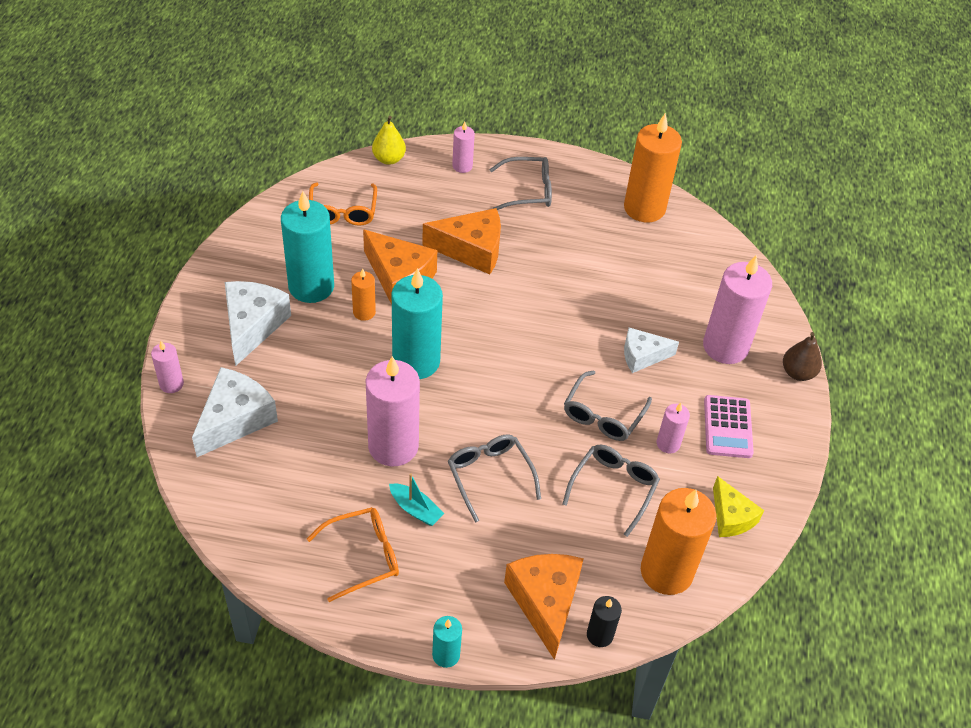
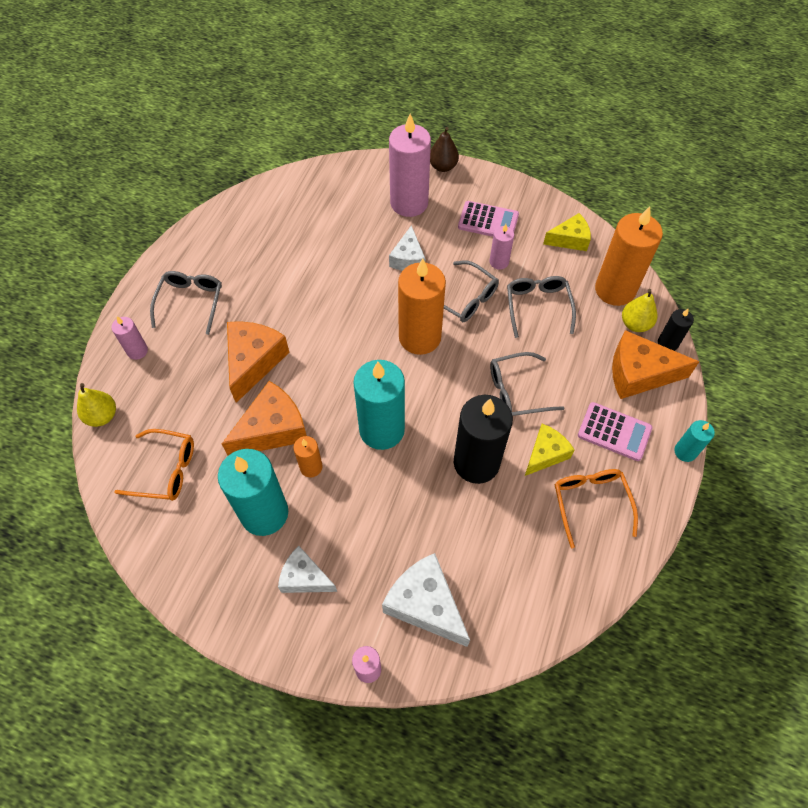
camera: 75 degrees left, 10 degrees up
(252, 325) = (305, 577): white cheese -> white cheese, size x0.64
(393, 446) = (476, 463): pink candle -> black candle
(415, 509) = (545, 454): turquoise boat -> yellow cheese
(457, 577) = (614, 432): none -> pink calculator
(613, 489) = (538, 307): grey glasses -> grey glasses turned 45 degrees clockwise
(619, 596) = (635, 324): none -> yellow pear
(644, 208) = (241, 220): orange candle -> orange candle (420, 337)

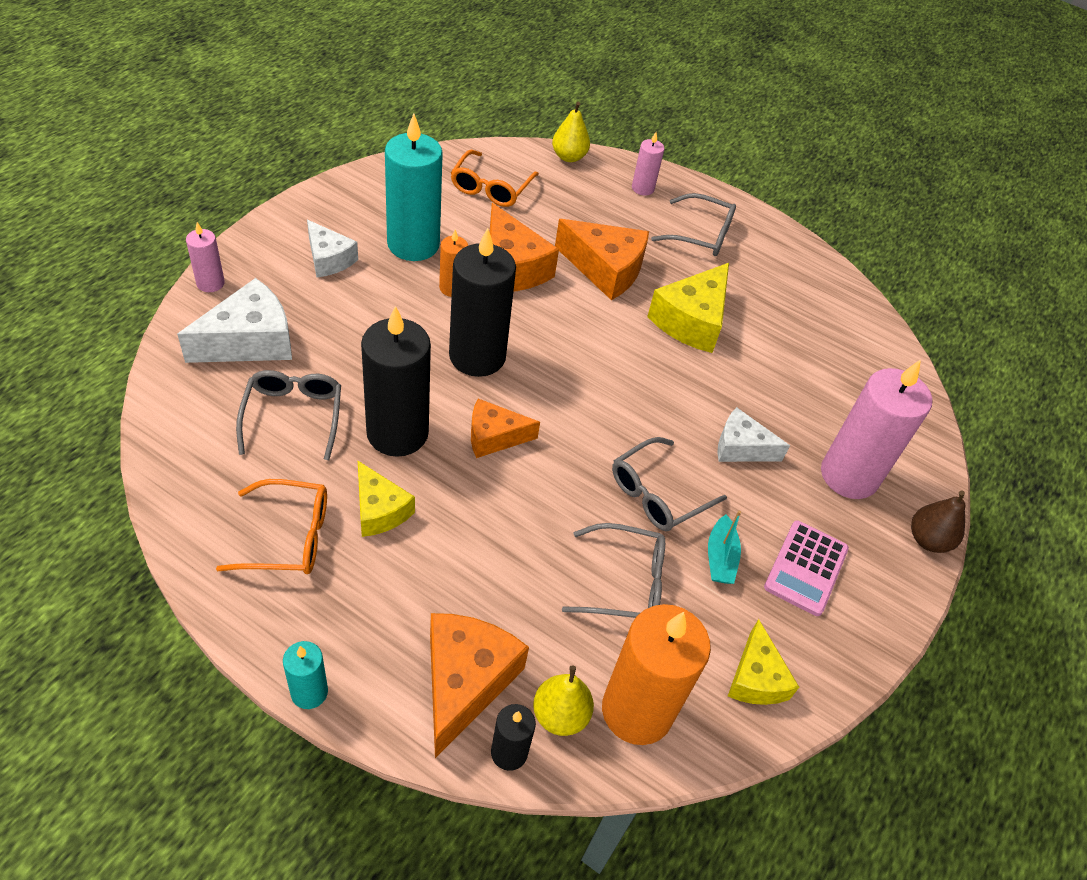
camera: 95 degrees right, 10 degrees down
(295, 298) = (691, 321): none -> yellow cheese
(305, 577) = (329, 259): white cheese -> white cheese turned 105 degrees clockwise
(382, 430) = (477, 356): turquoise candle -> black candle
(420, 337) = (602, 426): orange candle -> none
(455, 400) = (494, 437): none -> orange cheese
(499, 262) = (720, 557): pink candle -> turquoise boat
(517, 391) = (486, 509): grey glasses -> grey glasses (293, 416)
(614, 432) = (379, 606): pink calculator -> none

